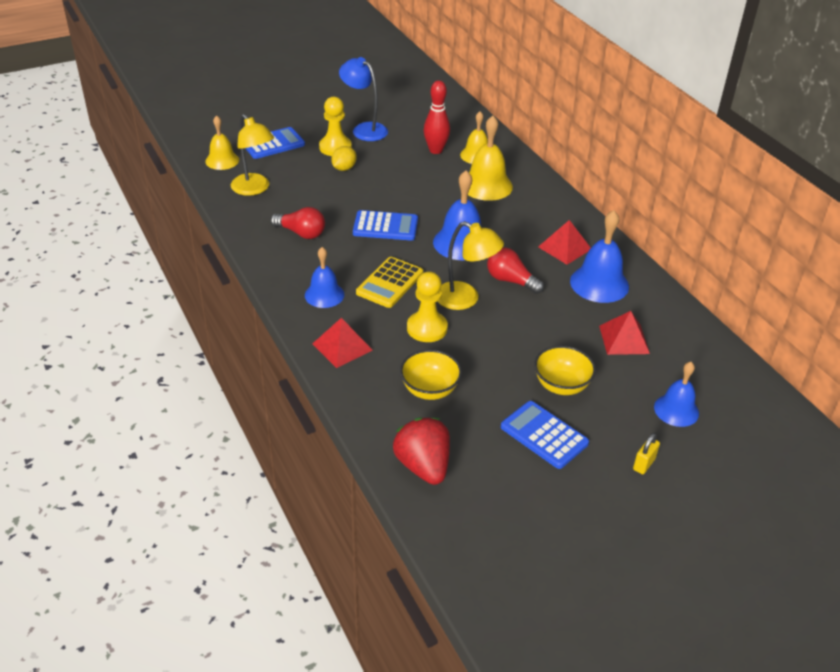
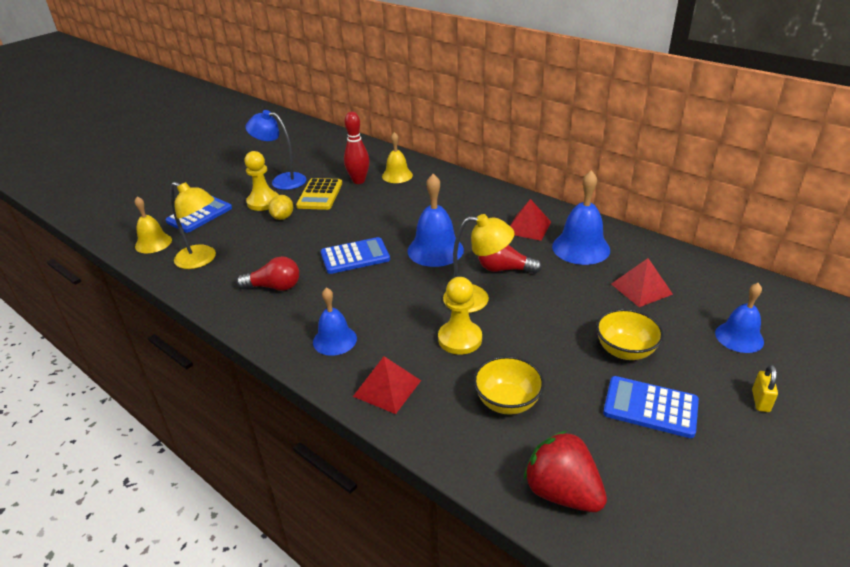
camera: 20 degrees left, 5 degrees down
(390, 283) = (394, 307): yellow calculator -> yellow calculator (320, 195)
(486, 185) = (423, 196): yellow bell -> none

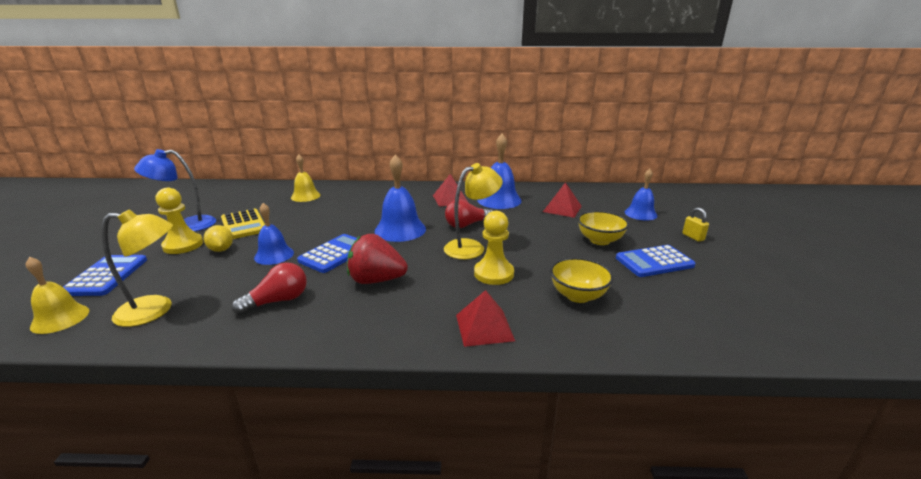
camera: 40 degrees left, 10 degrees down
(334, 340) = (393, 315): blue bell -> blue bell (274, 255)
(358, 181) = (272, 207): red bowling pin -> none
(562, 492) = (683, 329): red strawberry -> red strawberry (376, 280)

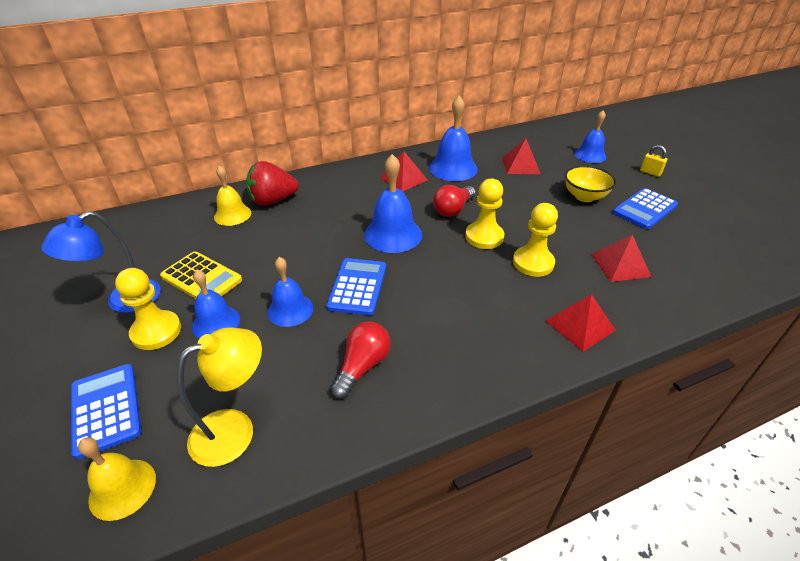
camera: 25 degrees left, 15 degrees up
(221, 250) = (216, 322): yellow lemon -> blue bell
(376, 280) = (435, 306): red strawberry -> red strawberry (273, 200)
(471, 247) = (484, 237): yellow lamp -> yellow pawn
(578, 296) = (620, 265): yellow bowl -> red pyramid

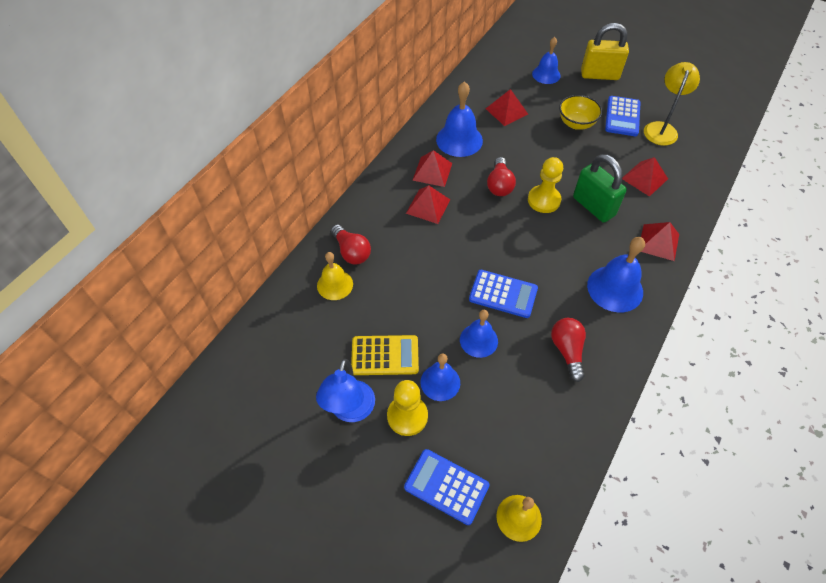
camera: 35 degrees left, 15 degrees up
(235, 430) = (540, 441): yellow lamp -> yellow lamp (661, 128)
(273, 200) = (351, 252): red strawberry -> red light bulb
(357, 287) = (503, 294): blue calculator -> blue calculator turned 135 degrees clockwise
(371, 198) = (428, 206): none -> red pyramid
(393, 234) = (480, 233): blue bell -> blue bell (615, 288)
(533, 263) = (593, 206): yellow pawn -> green padlock
(650, 172) = (599, 75): yellow padlock -> yellow padlock, size x2.21

